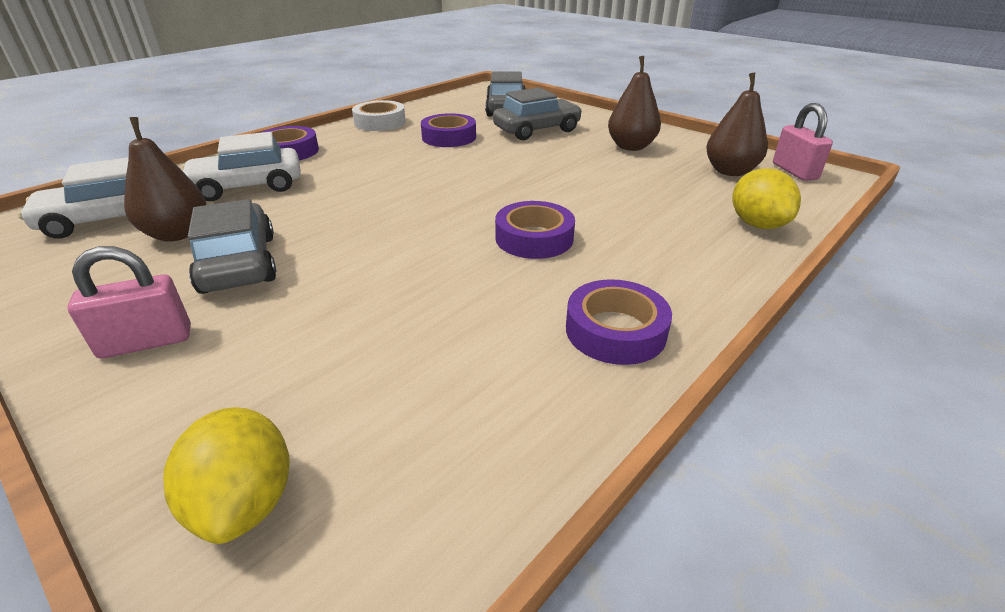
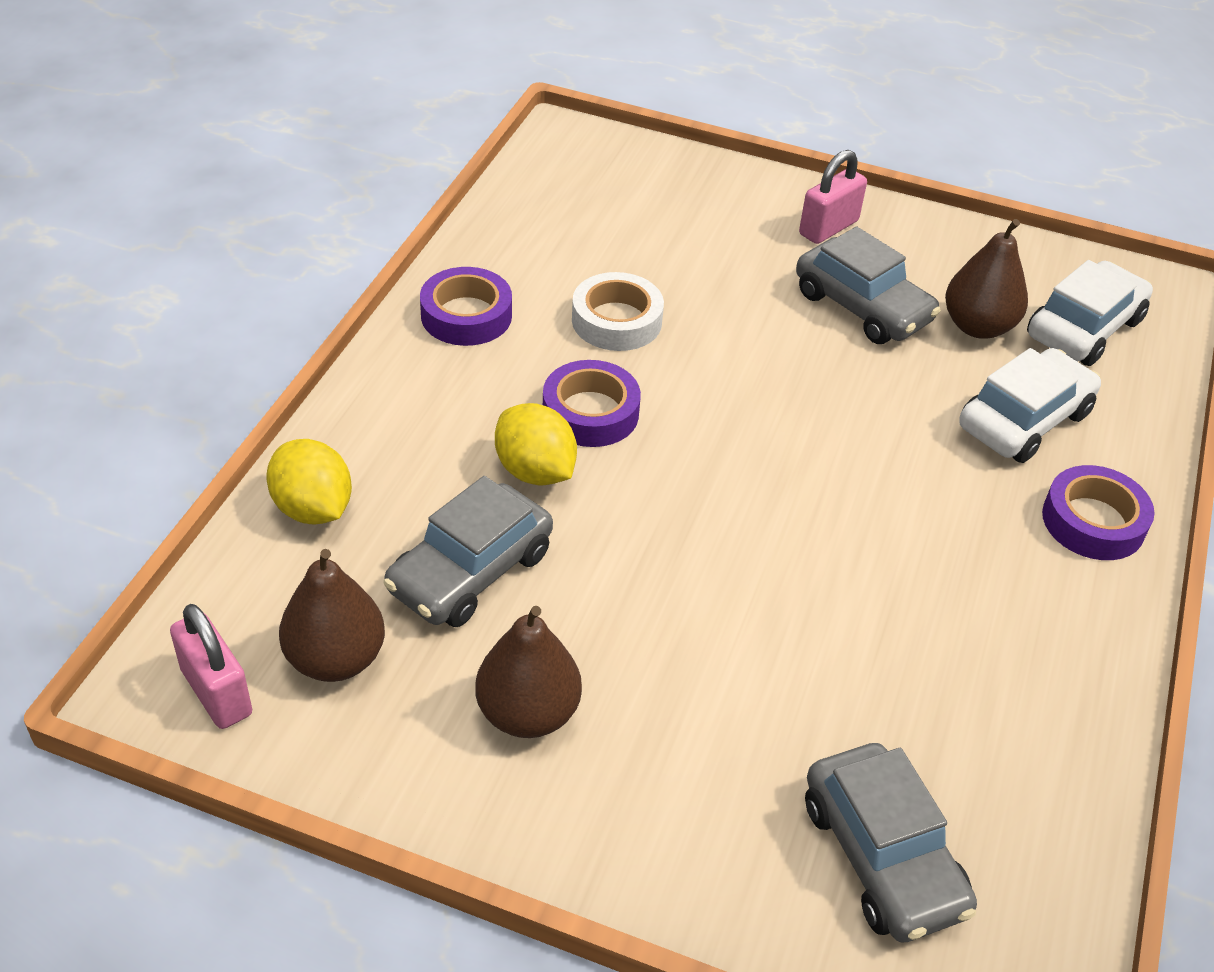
camera: 155 degrees right, 10 degrees up
(245, 502) = (645, 171): yellow lemon -> yellow lemon (535, 471)
(380, 122) = (1076, 682): white tape -> white tape (616, 321)
(449, 137) = (889, 653): purple tape -> none
(537, 130) = (743, 741): grey car -> grey car (470, 571)

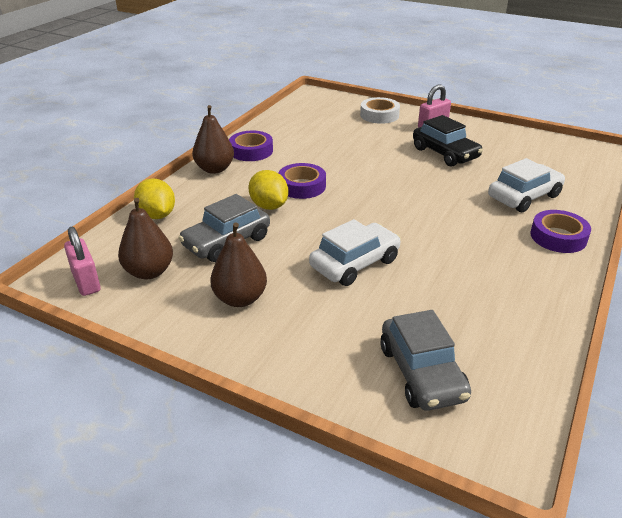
camera: 10 degrees right, 10 degrees down
(616, 321) = (322, 155): white tape -> white tape (379, 115)
(862, 307) = (445, 153): grey car -> black car
(978, 326) = (503, 162): brown pear -> brown pear (214, 169)
(1084, 328) = (559, 164): white car -> white car (355, 263)

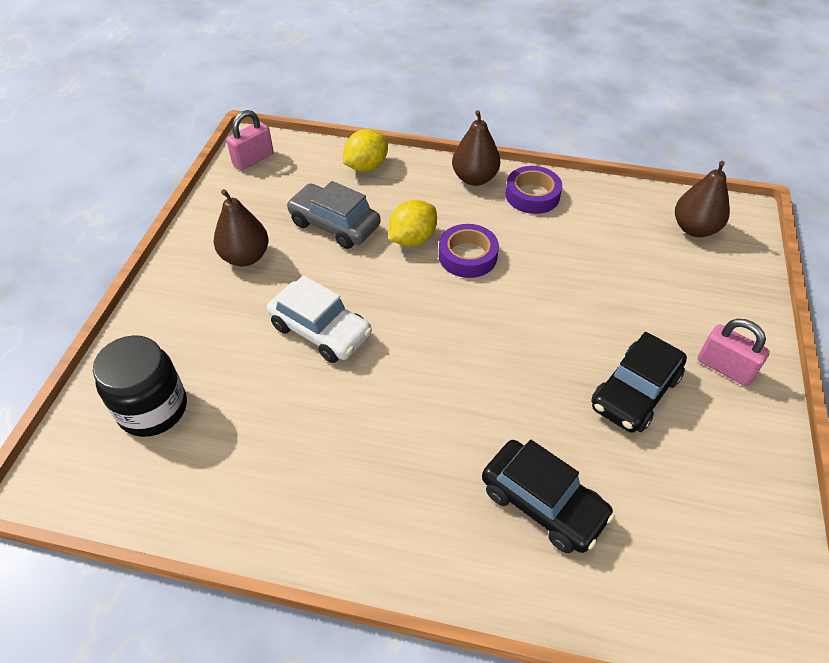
camera: 75 degrees right, 15 degrees up
(149, 272) = (274, 189): brown pear -> brown pear (694, 229)
(379, 115) = (721, 297): white tape -> none
(422, 373) = (153, 409): grey car -> black jar
(524, 196) = (543, 503): white car -> black car
(558, 237) = (440, 548): purple tape -> none

